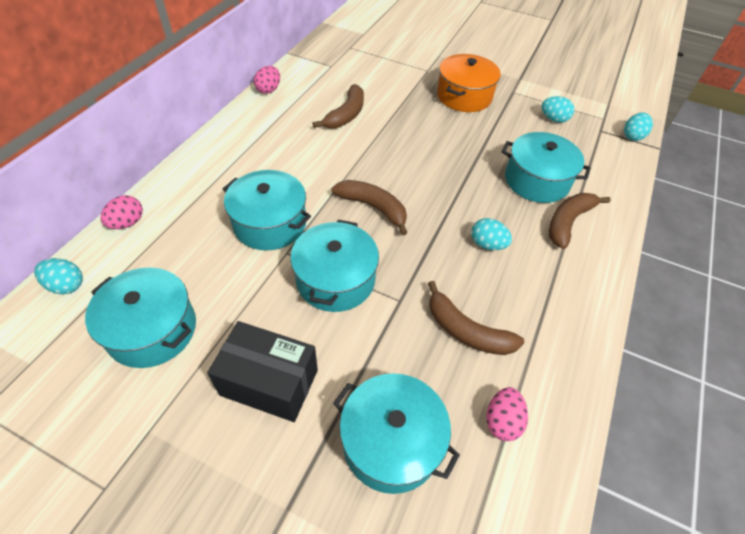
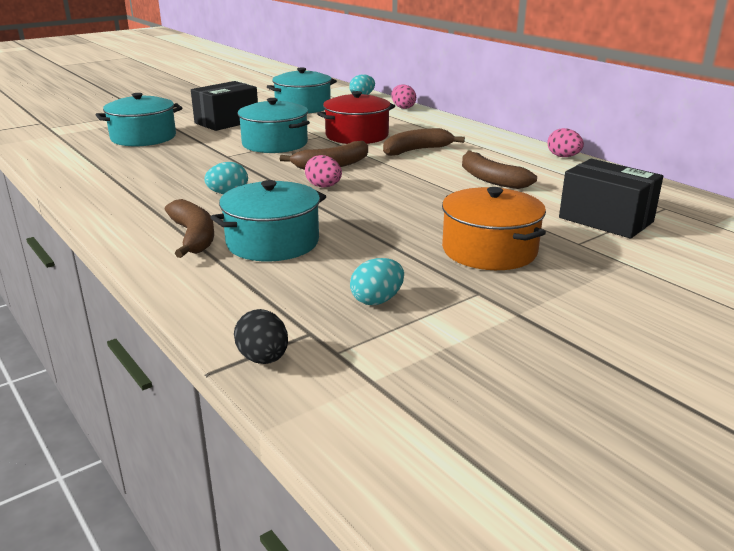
camera: 120 degrees right, 25 degrees down
(270, 223) = (357, 135): turquoise pot -> red pot
(386, 64) = (606, 220): none -> black box
(466, 331) = (169, 167): brown banana -> brown banana (416, 150)
(502, 421) = (97, 161): pink egg -> pink egg (324, 186)
(632, 136) = (263, 359): turquoise egg -> black egg

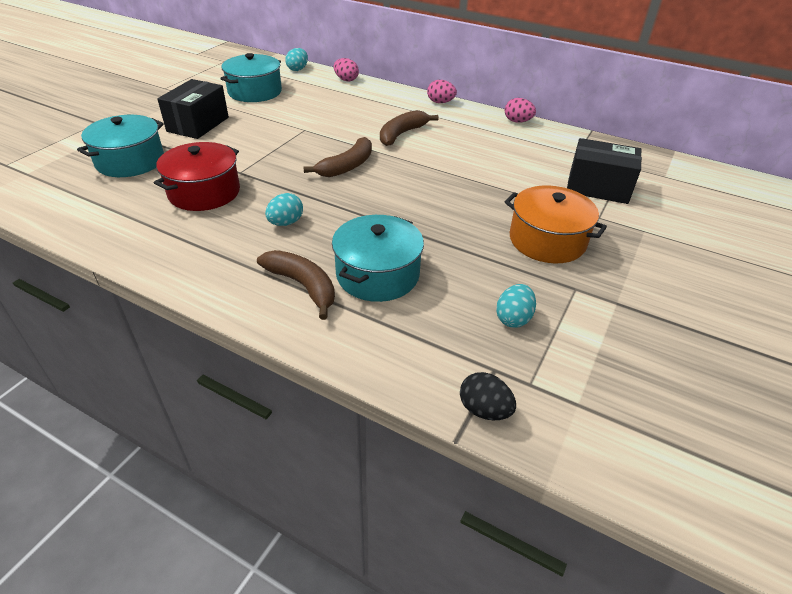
camera: 25 degrees left, 15 degrees up
(275, 143) = (271, 147): turquoise pot -> none
(324, 186) = (362, 195): pink egg -> pink egg (440, 102)
(357, 135) = (336, 123): red pot -> red pot (204, 192)
(490, 179) = (486, 158): brown banana -> none

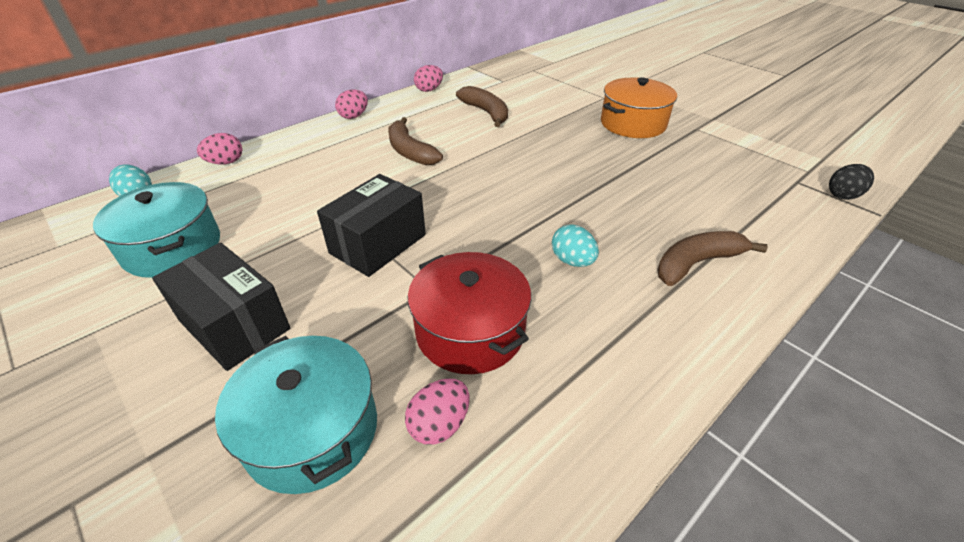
camera: 70 degrees left, 0 degrees up
(133, 194) = (439, 424): none -> pink egg
(347, 166) = (462, 198): brown banana -> brown banana (486, 112)
(377, 274) = (677, 213): turquoise pot -> none
(513, 318) = (736, 160): turquoise egg -> none
(598, 187) = (561, 87): black box -> black box (378, 244)

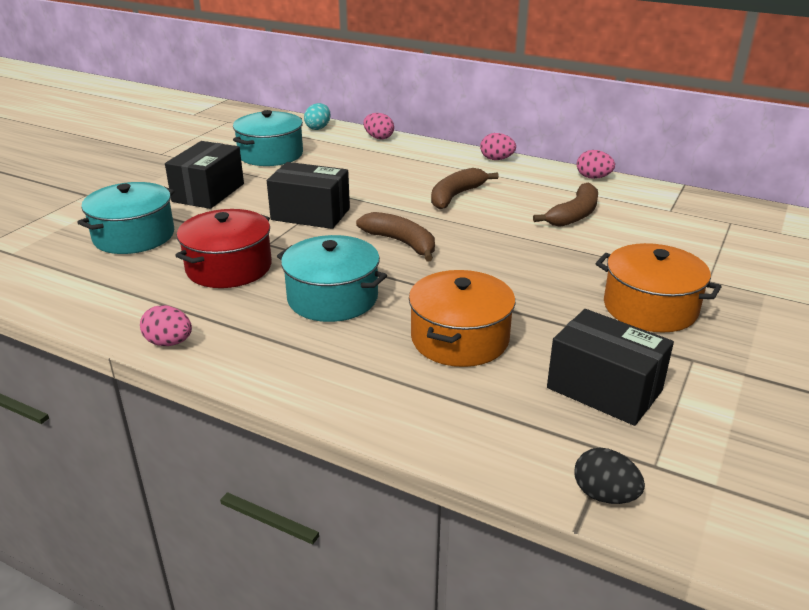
camera: 70 degrees right, 10 degrees down
(439, 424) = (144, 272): pink egg -> pink egg (169, 343)
(572, 261) = (332, 298): turquoise egg -> turquoise pot
(659, 206) = (460, 339): none -> orange pot
(696, 263) = (365, 366): brown banana -> brown banana (401, 243)
(730, 165) = (604, 389): none -> black box

